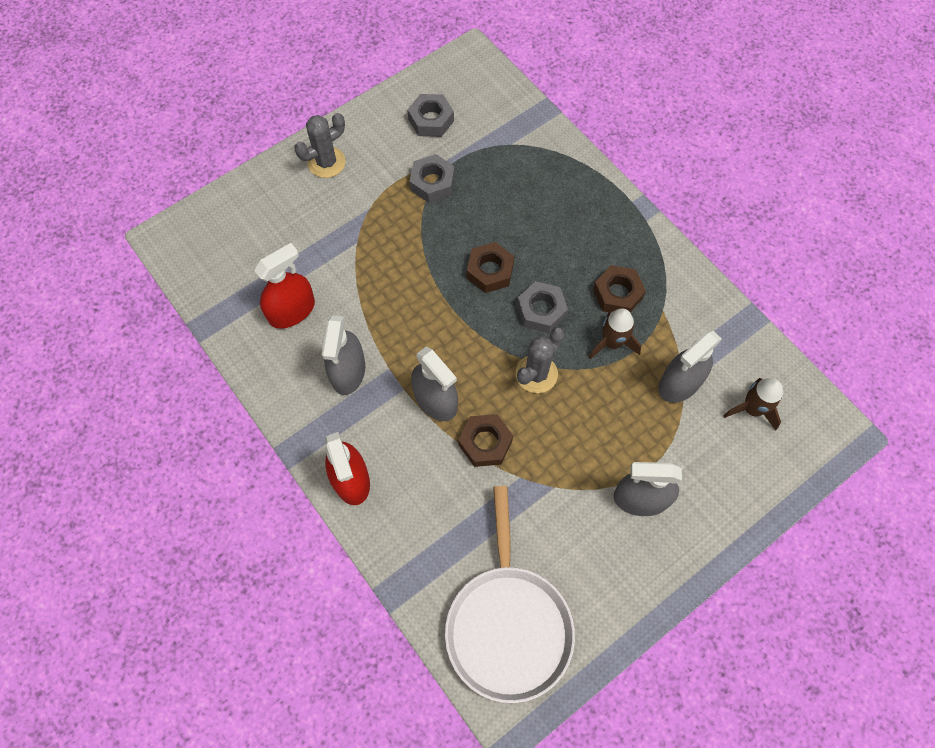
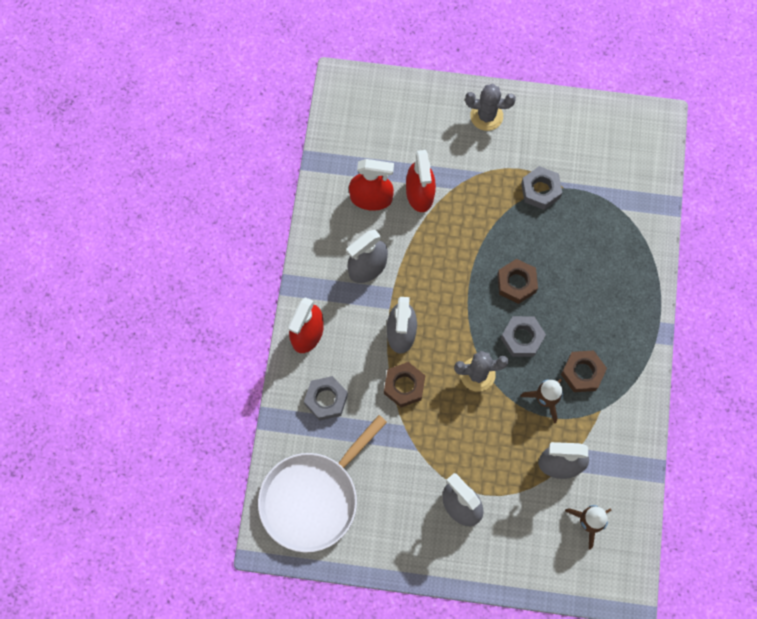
camera: 45 degrees right, 5 degrees up
(332, 270) = (420, 193): none -> red spray bottle
(431, 120) = (584, 145): grey nut -> grey nut (326, 400)

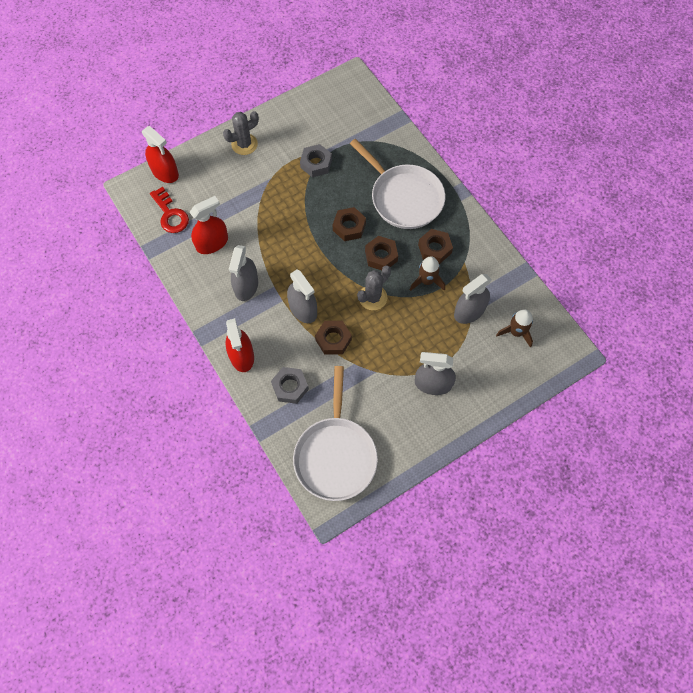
camera: 40 degrees left, 5 degrees down
(356, 138) = (170, 214): none -> red key
(420, 193) = (241, 218): red spray bottle -> red spray bottle (165, 172)
(522, 338) = (381, 256): grey nut -> brown nut
(598, 295) = (404, 198): none -> white pan

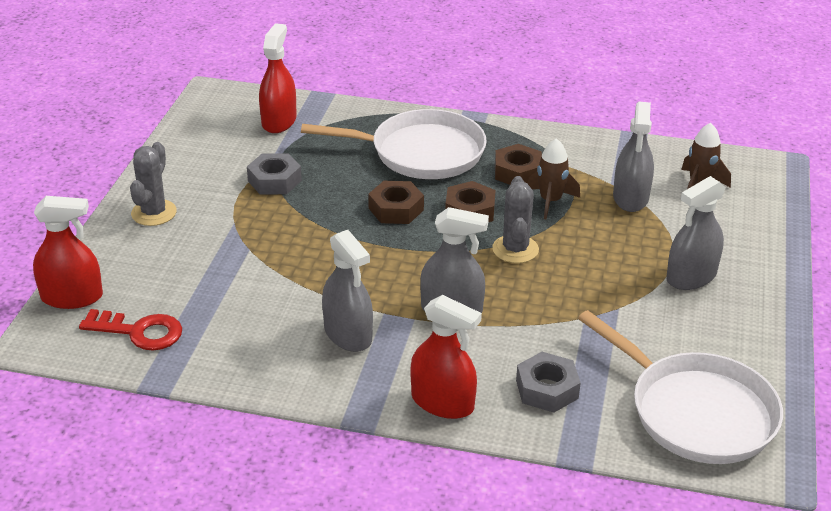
camera: 45 degrees left, 30 degrees down
(212, 243) = (241, 323): red spray bottle -> red spray bottle (279, 121)
(333, 339) = (529, 312): brown nut -> none

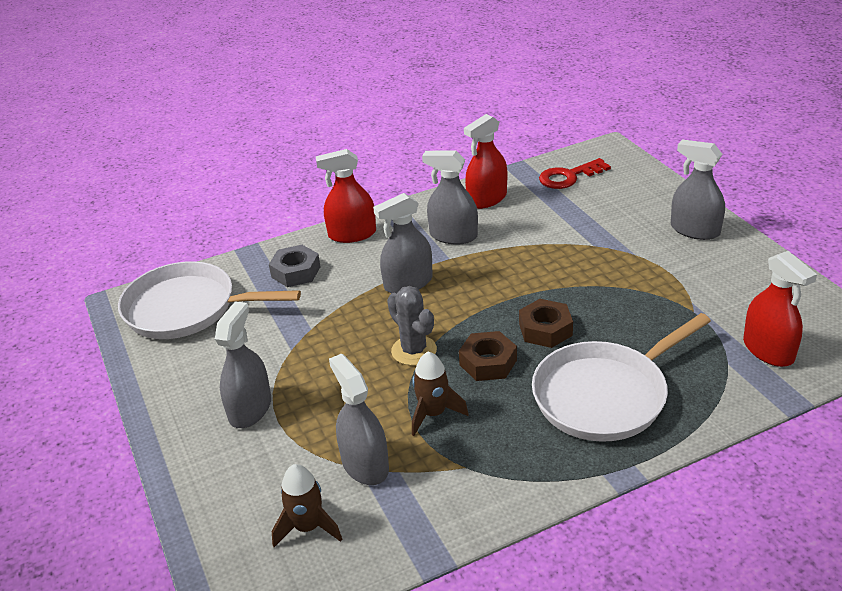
camera: 145 degrees right, 0 degrees up
(72, 297) = (636, 170): red spray bottle -> red spray bottle (487, 199)
(154, 213) = (695, 230): grey cactus -> grey spray bottle
(274, 181) = (668, 297): grey nut -> none
(517, 172) = (496, 428): brown nut -> none

